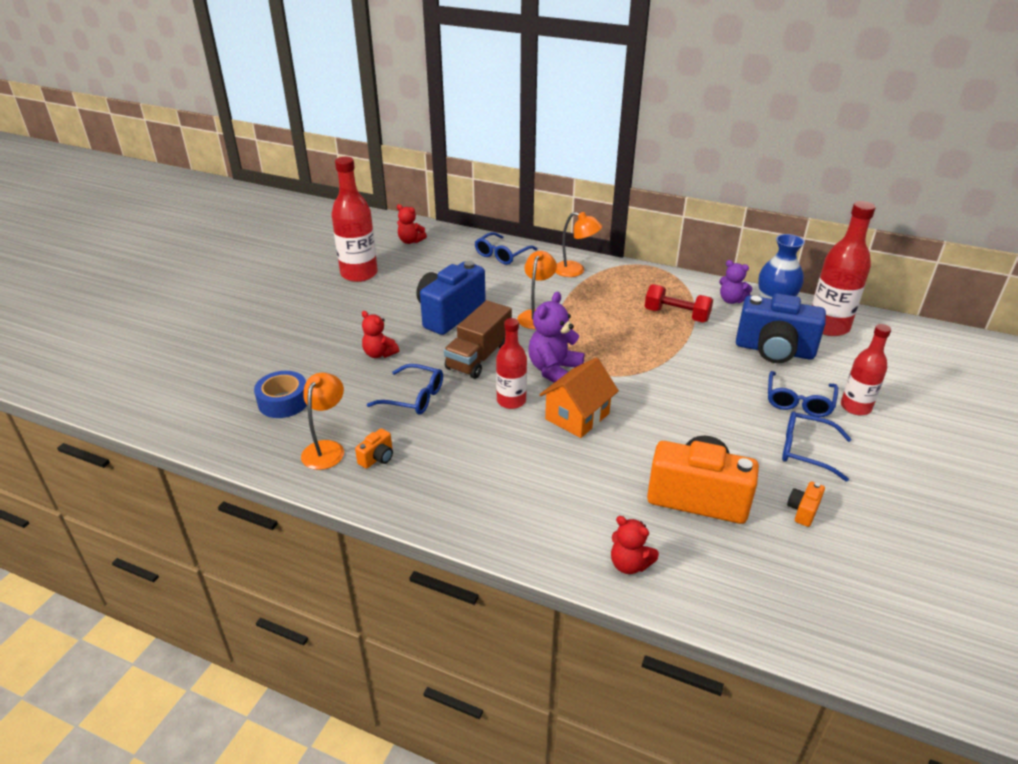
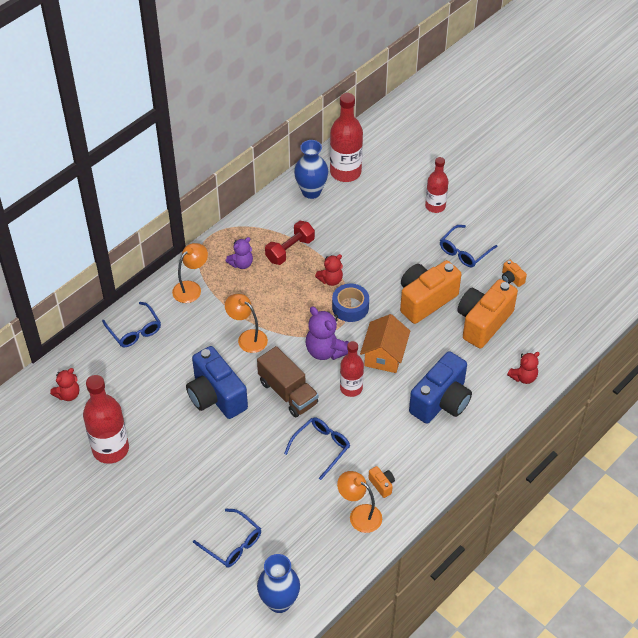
camera: 70 degrees left, 15 degrees up
(193, 414) = (279, 602): none -> blue vase
(283, 402) = (290, 536): blue tape -> blue tape (350, 307)
(379, 354) = (252, 458): red teddy bear -> red teddy bear (330, 280)
(577, 416) = (384, 355): orange house -> orange house turned 45 degrees clockwise
(691, 432) = (425, 300): none -> orange camera
(731, 300) = (286, 209): purple teddy bear -> purple teddy bear (241, 263)
(774, 350) = (359, 215): blue camera -> blue camera (441, 401)
(799, 401) = (418, 231): blue glasses -> blue glasses (232, 543)

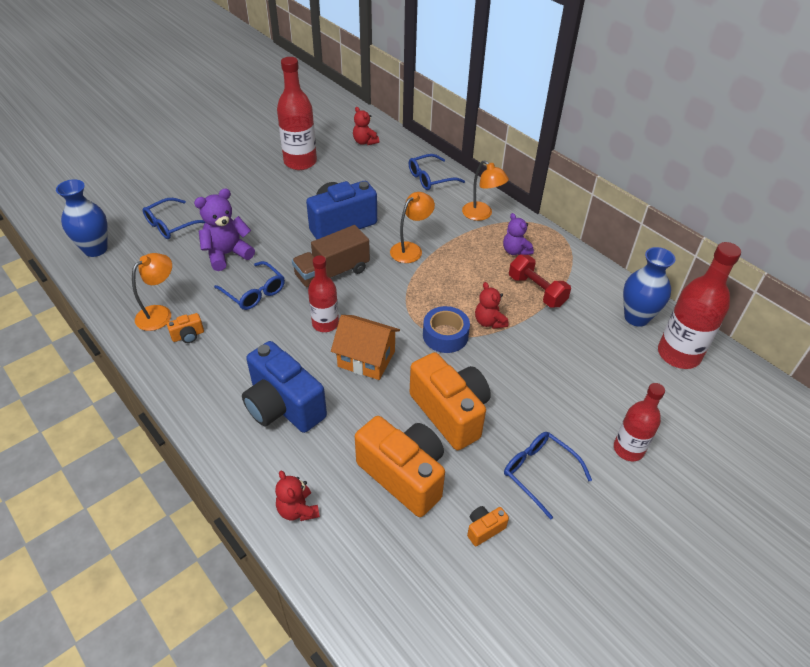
camera: 95 degrees right, 5 degrees down
(326, 351) = (383, 308): purple teddy bear -> purple teddy bear (227, 254)

